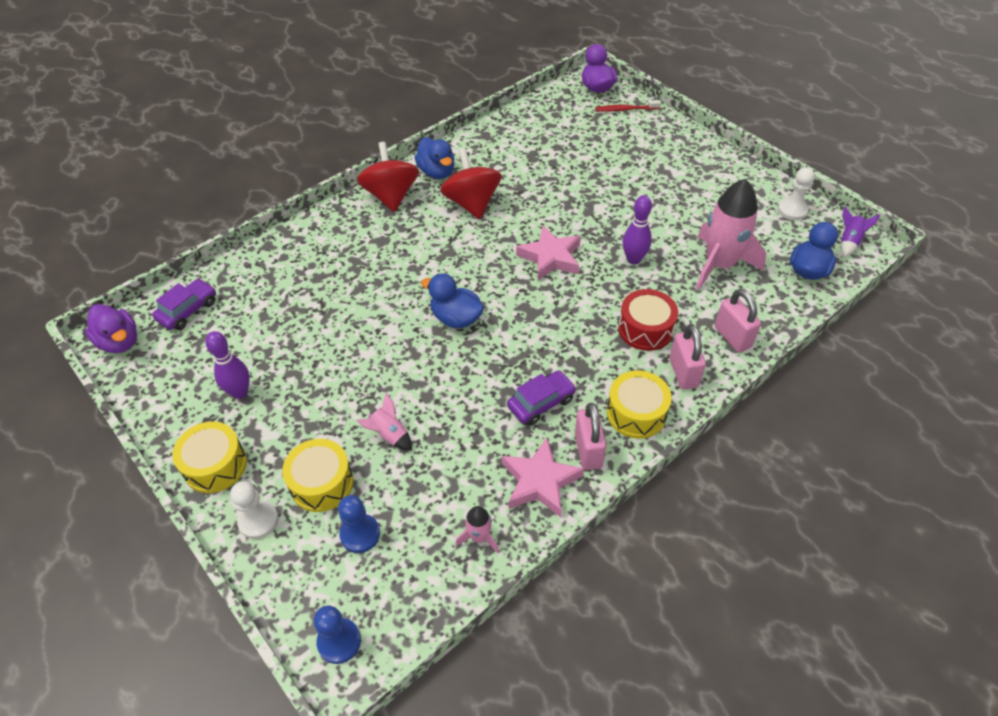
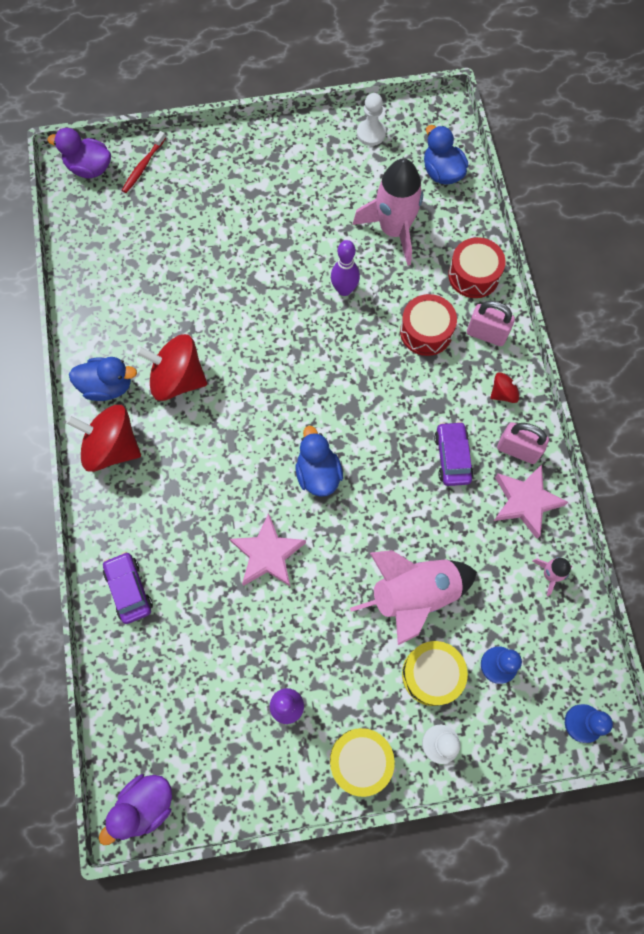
camera: 60 degrees left, 20 degrees up
(120, 342) = (145, 805): purple duck -> purple duck turned 150 degrees clockwise
(188, 310) = (145, 719): purple car -> purple car (129, 589)
(389, 435) = (414, 595): pink rocket -> pink rocket, size x2.21
(456, 318) = (318, 473): blue duck -> blue duck turned 105 degrees clockwise
(550, 257) = (296, 353): pink star -> pink star (268, 554)
(636, 413) = (503, 393): yellow drum -> red spinning top
(732, 337) = (473, 275): pink padlock -> red drum
(849, 242) = (432, 122): purple rocket -> none

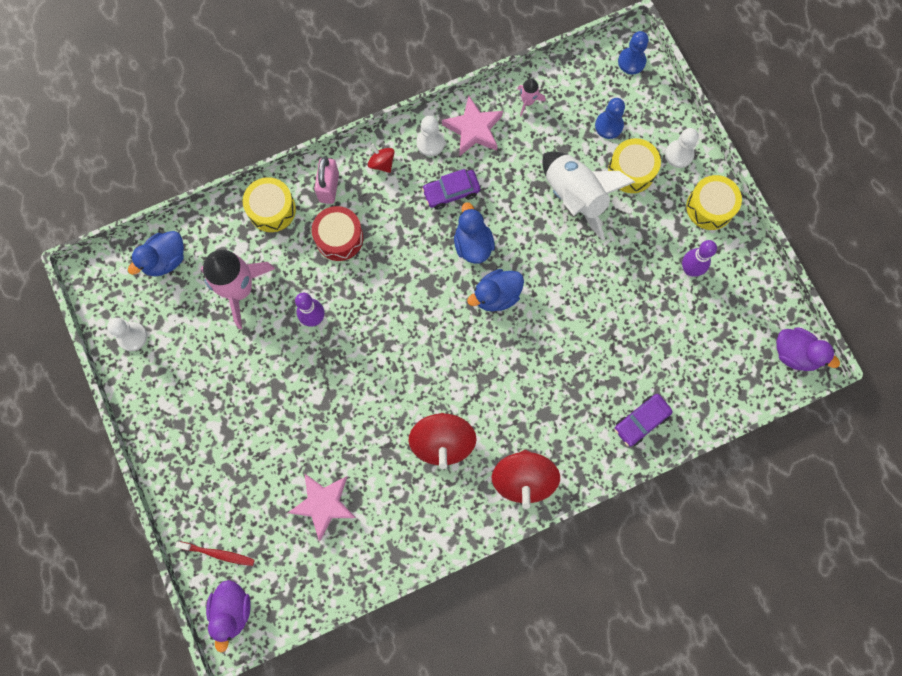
camera: 105 degrees left, 5 degrees up
(107, 386) = (466, 504): blue duck -> blue duck (473, 244)
(268, 554) = (577, 317): pink star -> pink star (324, 504)
(414, 595) = (575, 197): pink rocket -> white rocket
(473, 275) = (272, 209): red drum -> yellow drum
(517, 450) = (430, 143): pink padlock -> white pawn

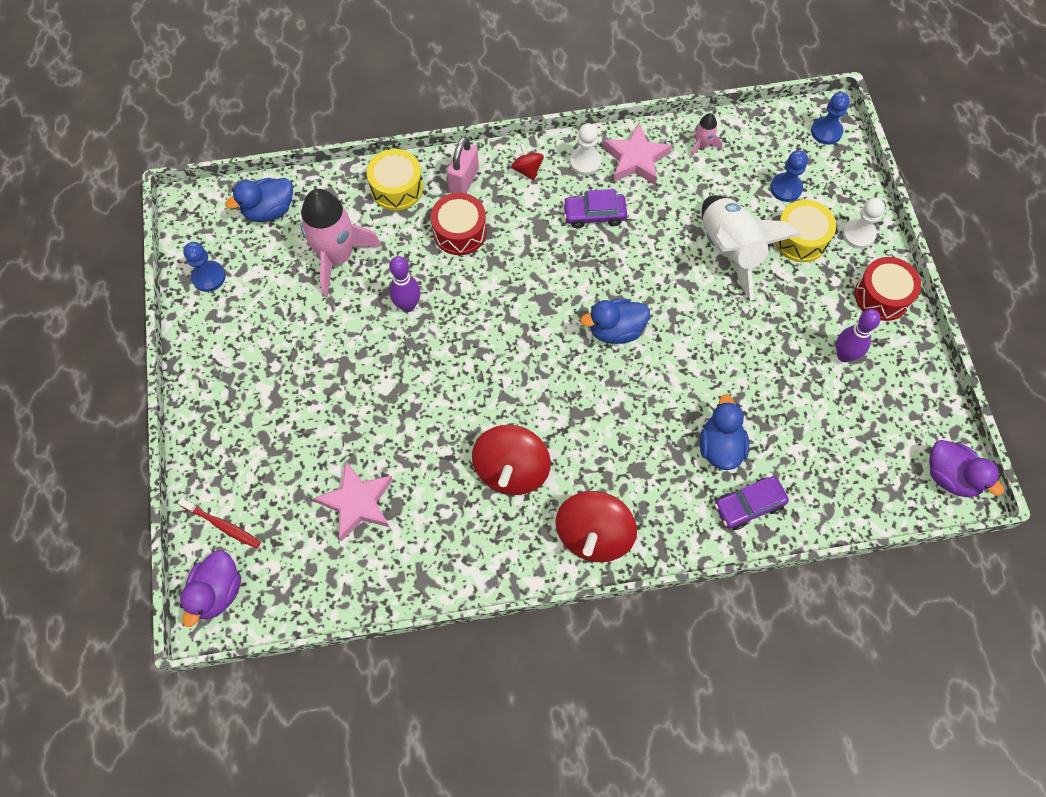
camera: 15 degrees right, 10 degrees down
(132, 336) = (208, 277): white pawn -> blue pawn
(473, 244) = (603, 272): blue duck -> blue duck (720, 447)
(710, 207) = (882, 296): yellow drum -> red drum

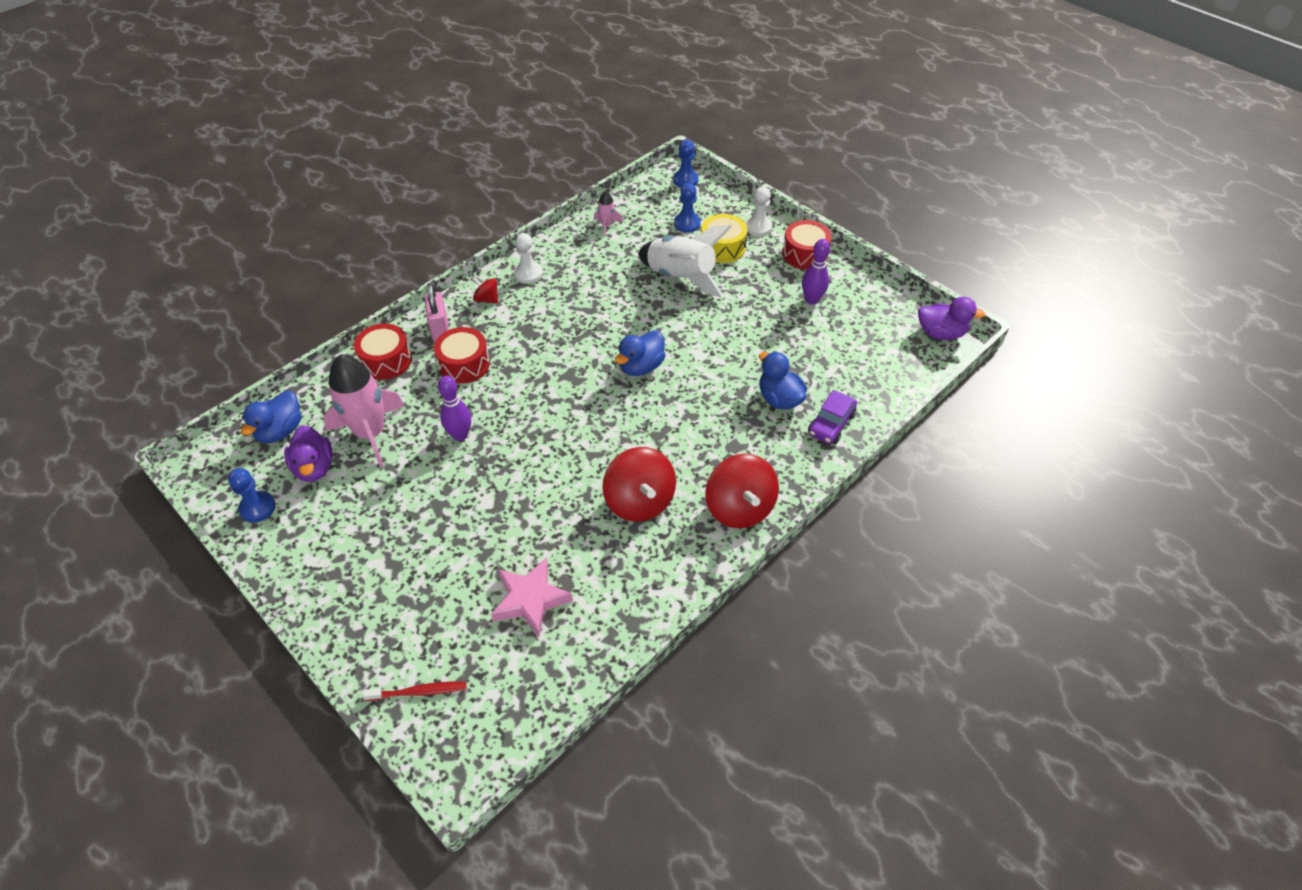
camera: 35 degrees left, 15 degrees down
(217, 592) = (455, 749): purple duck -> purple duck (314, 467)
(397, 188) = (386, 360): yellow drum -> red drum
(594, 215) = (563, 303): purple car -> none
(635, 159) = (565, 255): pink star -> none

